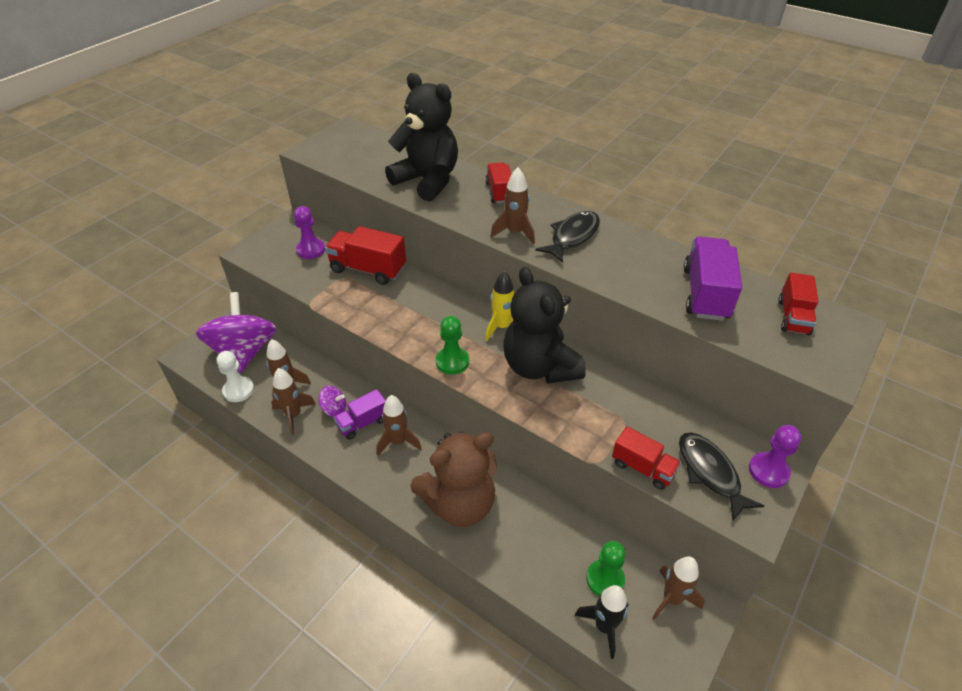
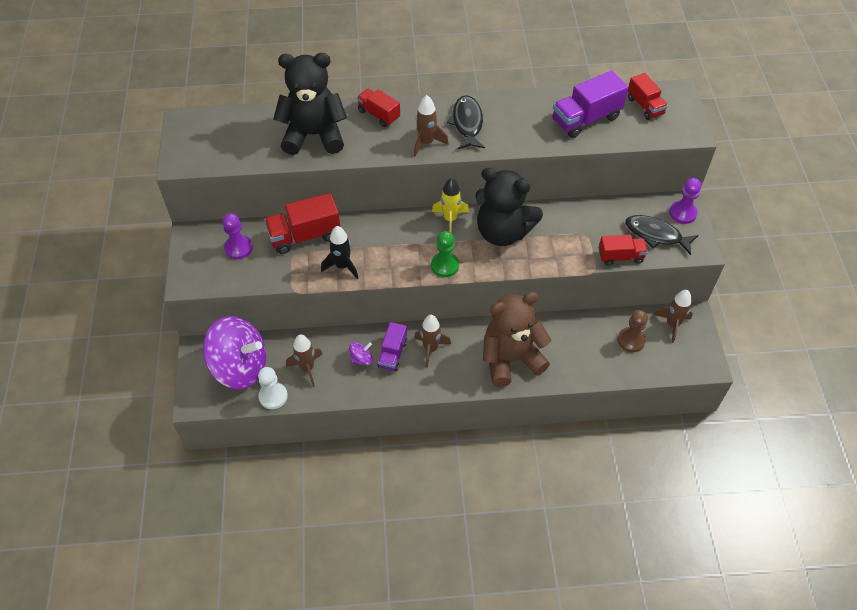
camera: 40 degrees left, 10 degrees up
(244, 352) = (240, 367): purple spinning top -> purple spinning top turned 150 degrees clockwise
(294, 415) = (337, 383): brown rocket -> none
(459, 503) = (510, 359): brown teddy bear -> brown teddy bear turned 135 degrees counterclockwise
(604, 626) = (653, 365): black rocket -> black rocket (342, 266)
(605, 579) = (631, 340): green pawn -> brown pawn
(705, 293) = (586, 119): purple truck -> purple truck turned 90 degrees counterclockwise

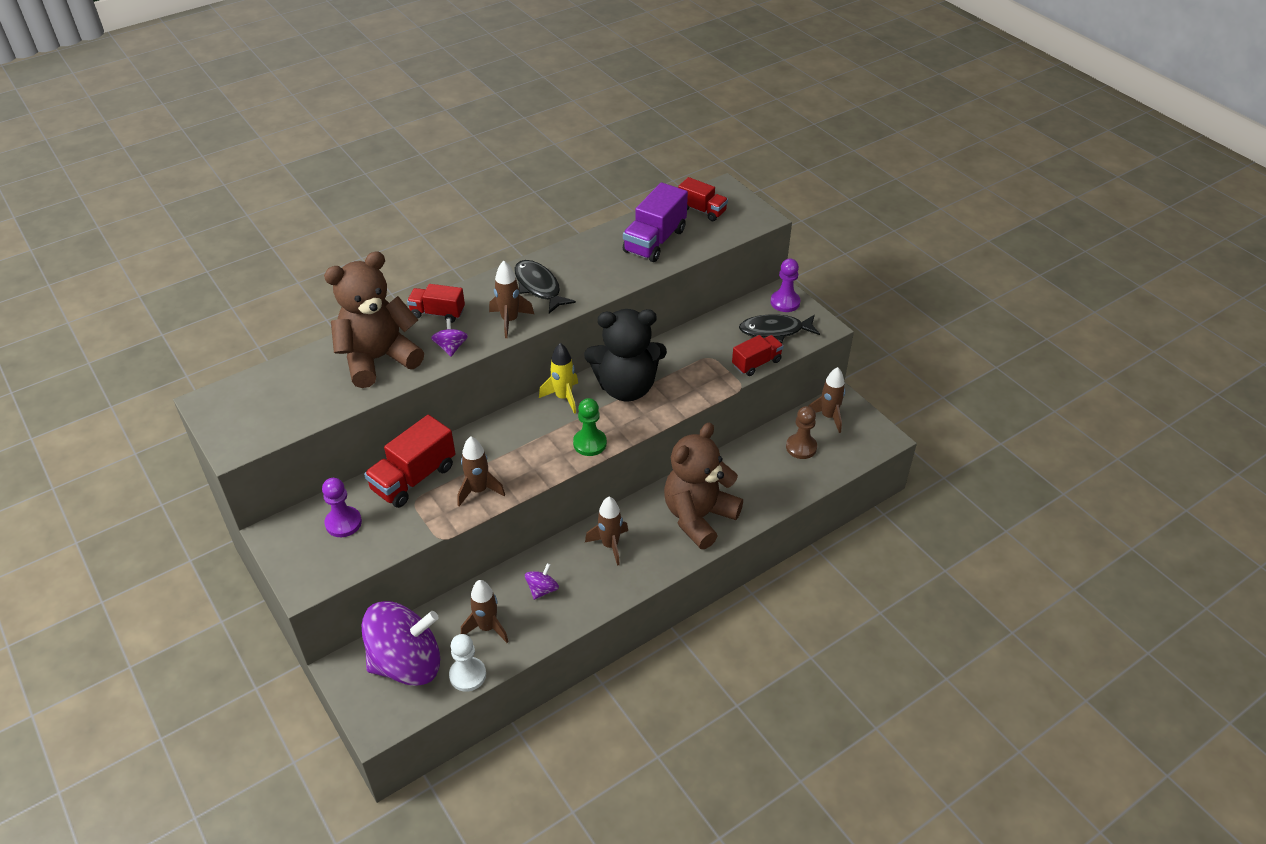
camera: 30 degrees left, 10 degrees down
(314, 135) = (378, 359): black teddy bear -> brown teddy bear
(342, 266) = (479, 490): black rocket -> brown rocket
(370, 147) = (451, 347): none -> purple spinning top
(392, 354) = (573, 568): purple truck -> none

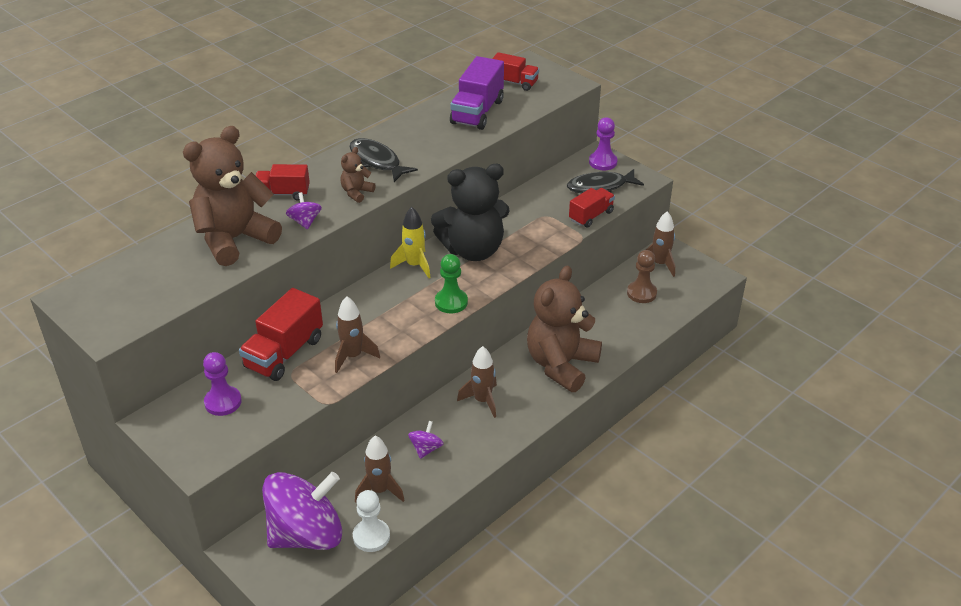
camera: 10 degrees left, 5 degrees down
(510, 320) = (356, 193): brown rocket -> brown teddy bear

